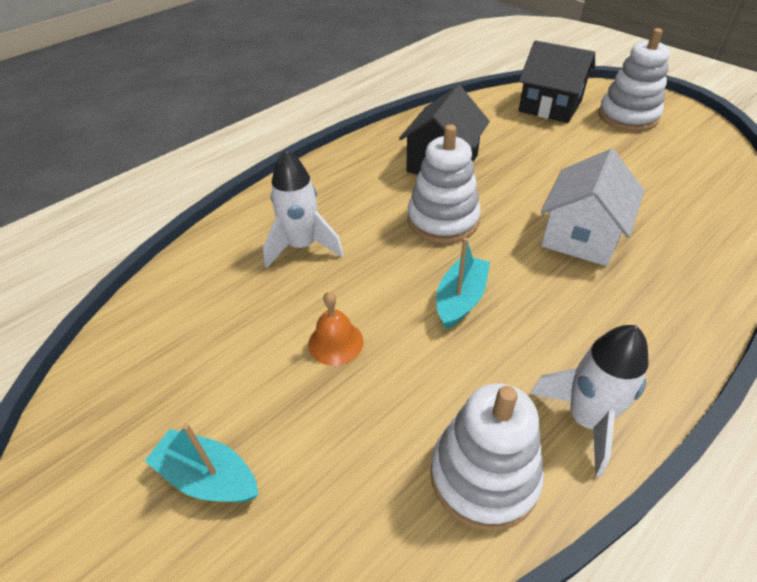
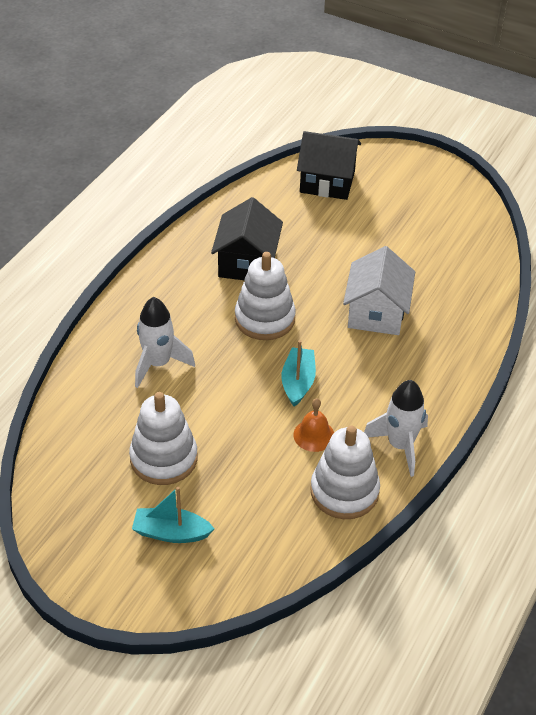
camera: 20 degrees left, 0 degrees up
(335, 342) = (218, 433): orange bell -> orange bell (314, 435)
(628, 116) = (398, 184): white stacking toy -> white stacking toy (163, 458)

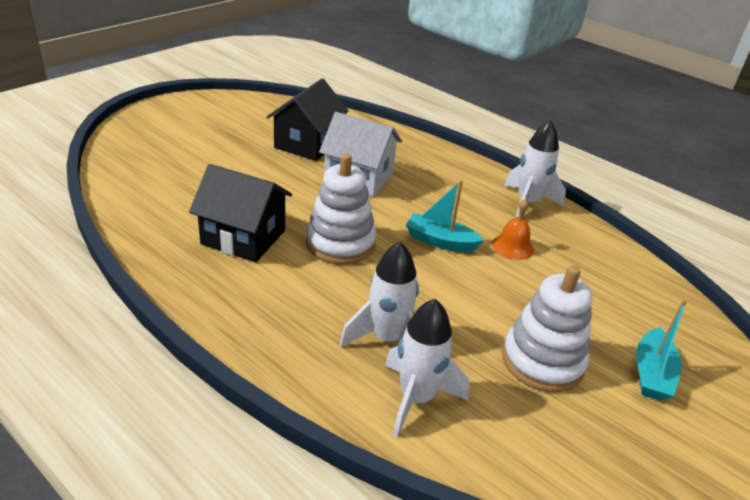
camera: 80 degrees left, 10 degrees down
(104, 387) = (416, 398): none -> white rocket
(327, 182) = (147, 160): black house -> black house (307, 144)
(344, 491) = (583, 244): white stacking toy -> none

